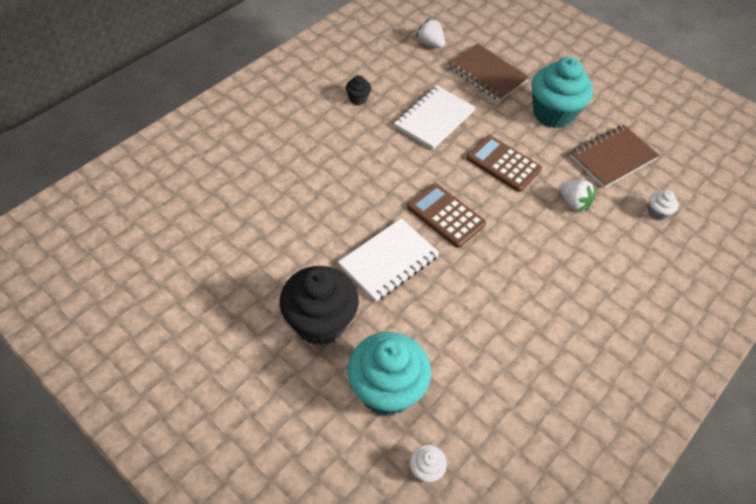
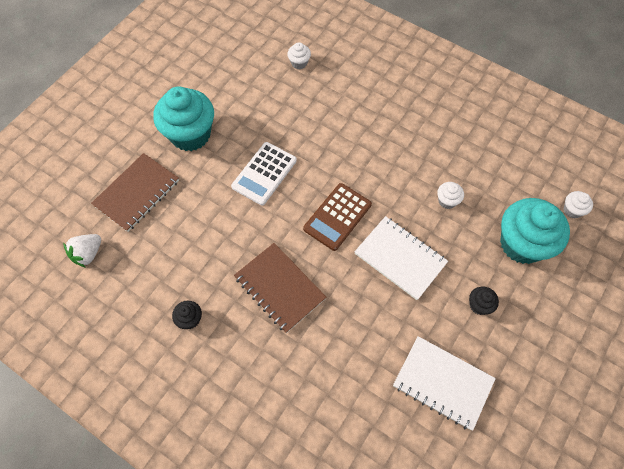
camera: 95 degrees left, 10 degrees up
(320, 322) = (479, 305): black cupcake -> black cupcake, size x0.43
(434, 119) = (212, 238): white notebook -> white notebook (442, 383)
(455, 323) = (447, 201): none -> white cupcake
(503, 164) = (264, 173): brown calculator -> white calculator
(573, 203) = (301, 119): white strawberry -> none
(613, 158) = (242, 90): brown notebook -> brown notebook (279, 288)

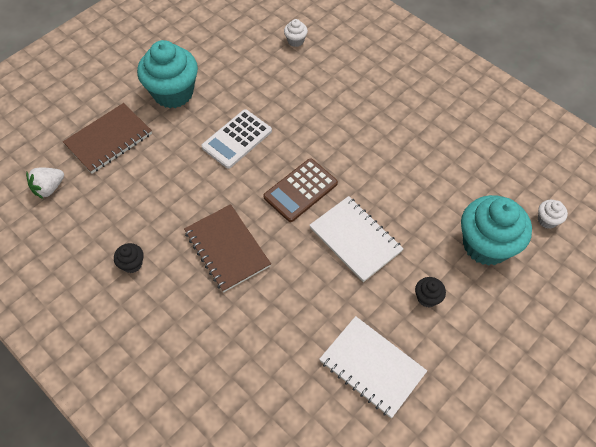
camera: 10 degrees right, 5 degrees down
(447, 201) = (416, 191): white cupcake -> none

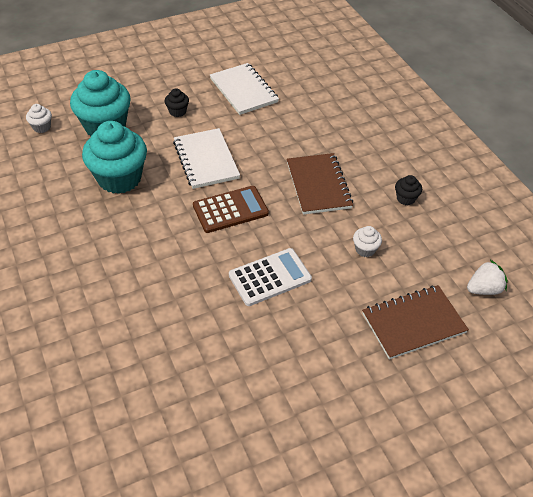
camera: 160 degrees left, 10 degrees down
(173, 93) = (324, 359): turquoise cupcake -> turquoise cupcake (119, 178)
(295, 41) = (136, 383): white cupcake -> white cupcake (365, 249)

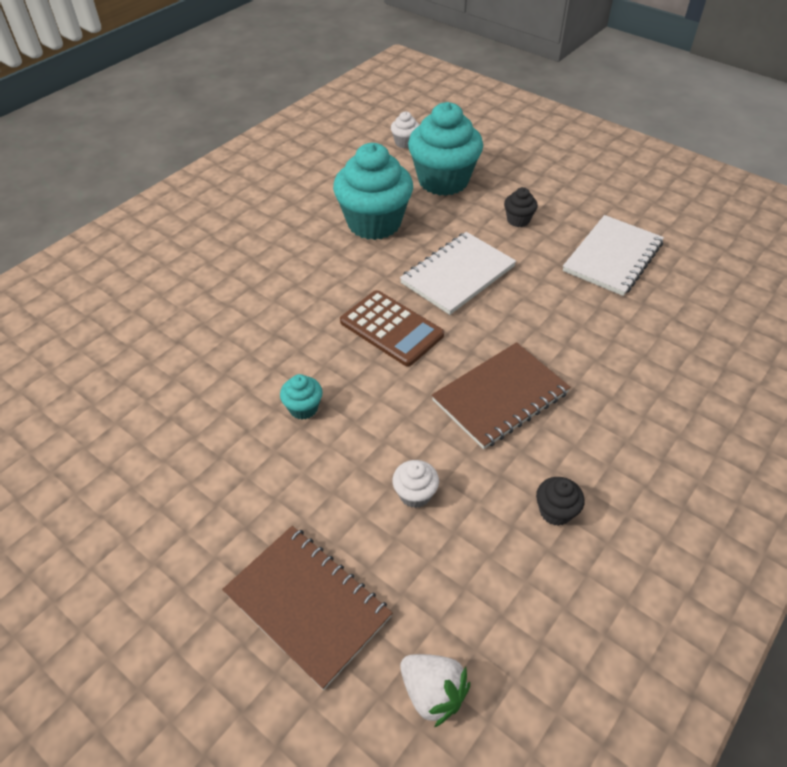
camera: 65 degrees right, 0 degrees up
(270, 277) = (303, 408): white calculator -> turquoise cupcake

